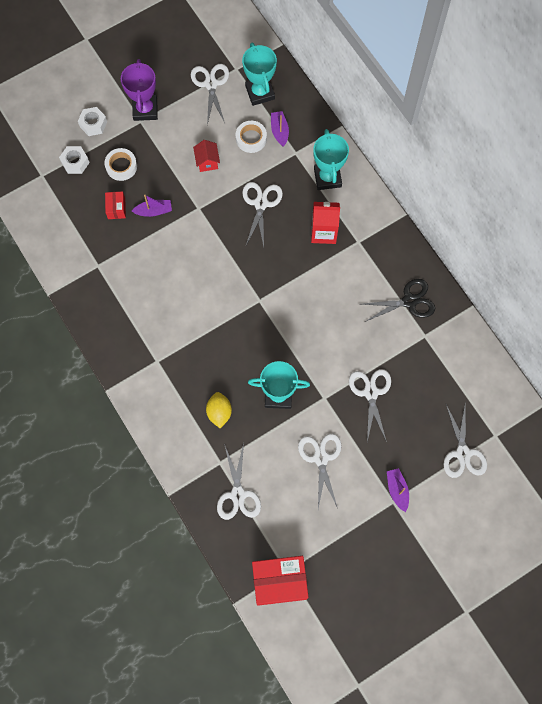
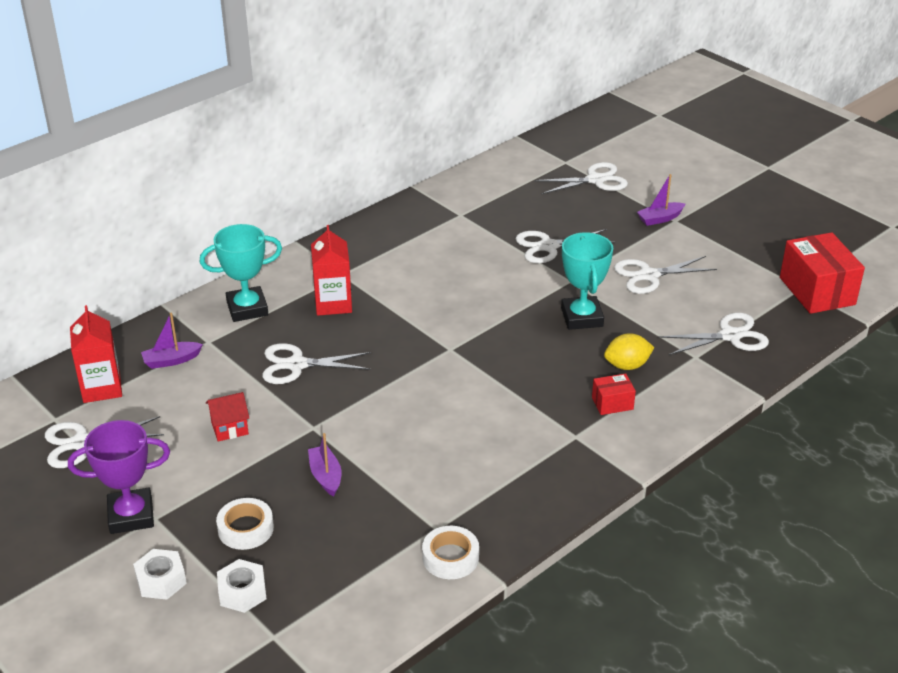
camera: 100 degrees left, 35 degrees down
(116, 208) = (327, 522): red box -> red box (612, 403)
(251, 138) = (185, 387): white tape -> white tape (450, 557)
(260, 92) = (101, 388): turquoise trophy -> red carton
(409, 301) = (418, 229): black scissors -> none

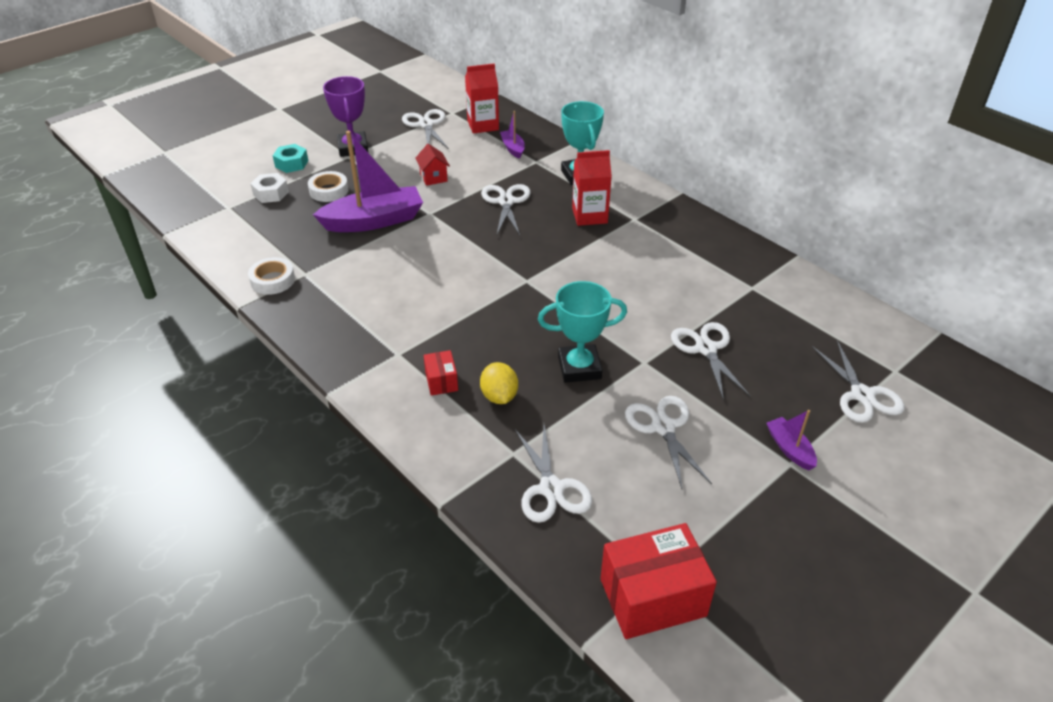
camera: 90 degrees right, 5 degrees up
(161, 580) = (291, 163): white nut -> turquoise nut
(325, 476) = (374, 221): purple boat -> purple boat, size x2.10

